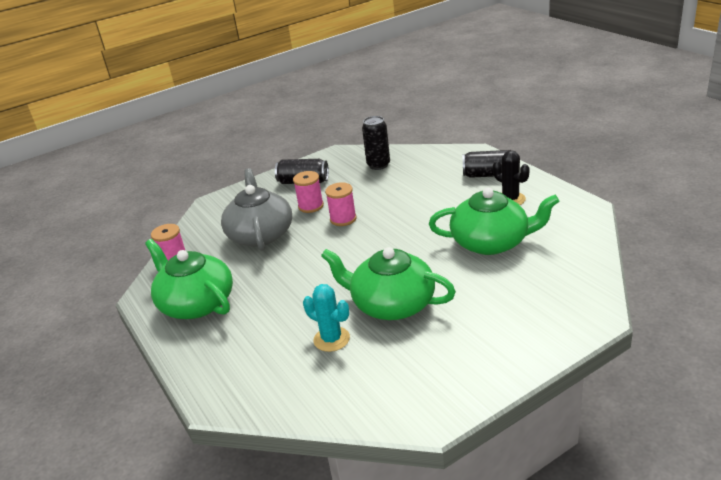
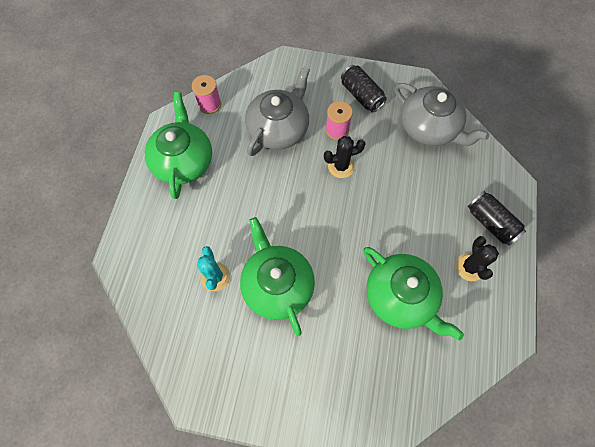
camera: 40 degrees right, 35 degrees up
(343, 219) = (341, 166): pink spool -> black cactus
(378, 165) = (429, 127): black can -> grey teapot

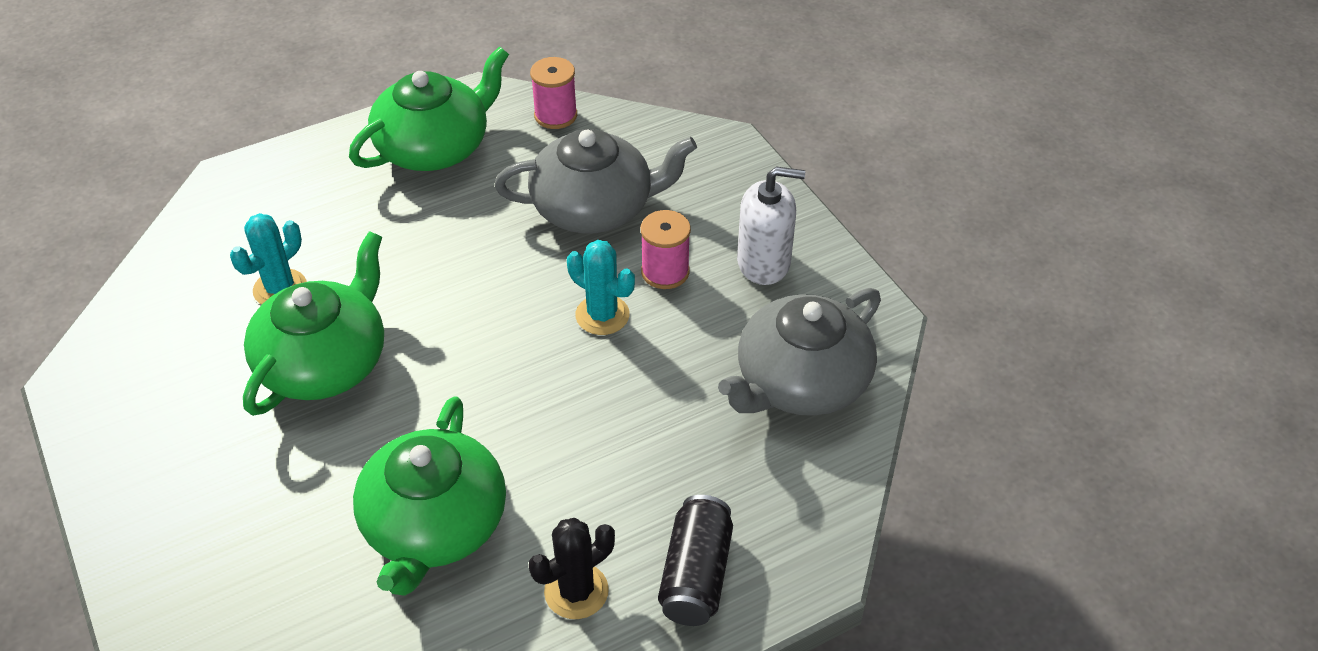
camera: 50 degrees right, 20 degrees down
(341, 166) = (602, 315): black cactus -> turquoise cactus
(361, 95) = (764, 262): black can -> white soap dispenser
(429, 127) = (800, 382): grey teapot -> grey teapot turned 45 degrees clockwise

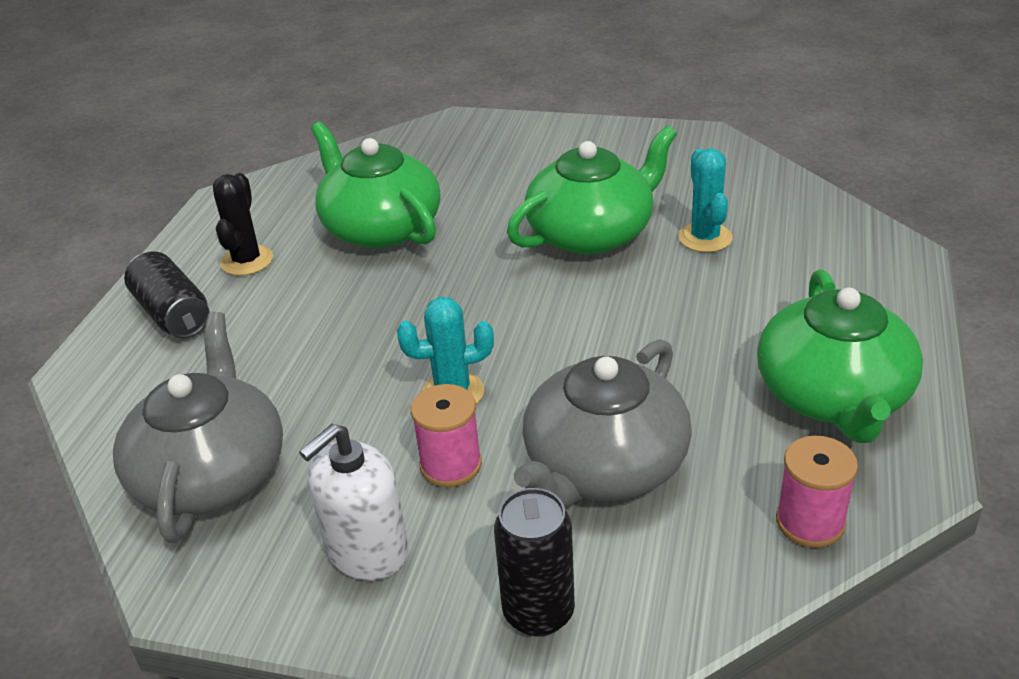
camera: 135 degrees right, 10 degrees down
(325, 362) = (592, 233): green teapot -> green teapot turned 105 degrees counterclockwise
(722, 174) = (538, 612): none -> black can

